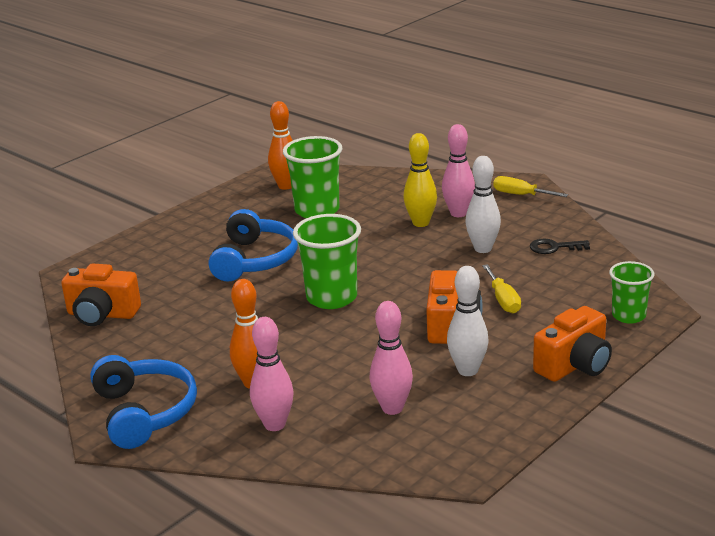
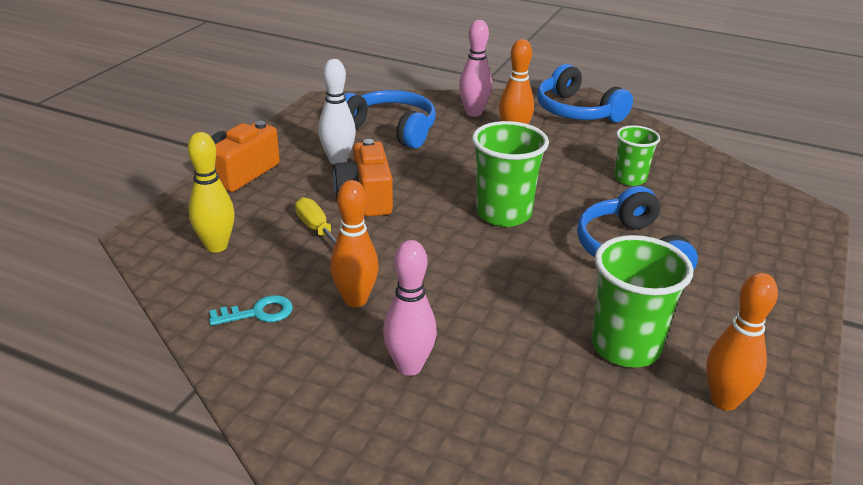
camera: 160 degrees right, 5 degrees up
(102, 314) = (711, 175): orange camera -> none
(392, 408) = (391, 129): pink bowling pin -> blue headphones
(421, 223) = (458, 338): yellow bowling pin -> yellow bowling pin (216, 246)
(483, 249) = (355, 300): white bowling pin -> orange bowling pin
(520, 195) = (316, 428): yellow screwdriver -> none
(554, 247) = (258, 313): black key -> turquoise key
(628, 316) = (179, 225): green cup -> green cup (630, 179)

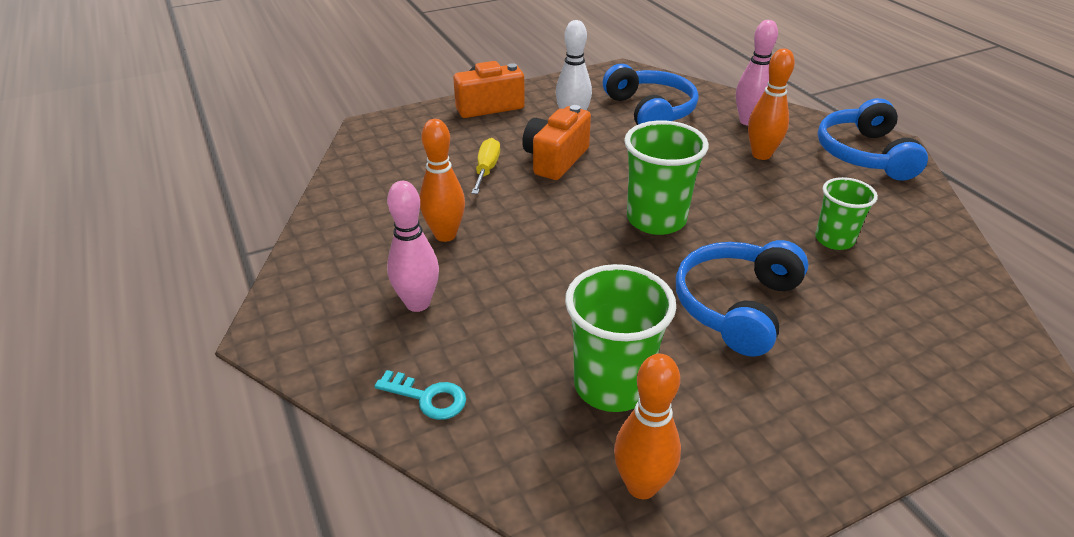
camera: 40 degrees right, 5 degrees up
(216, 246) = (404, 153): yellow bowling pin -> none
(258, 313) = (371, 213): turquoise key -> turquoise key (428, 398)

